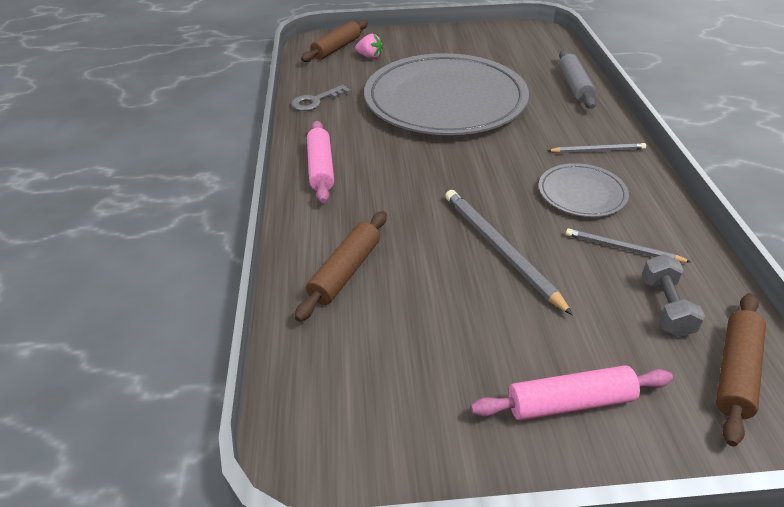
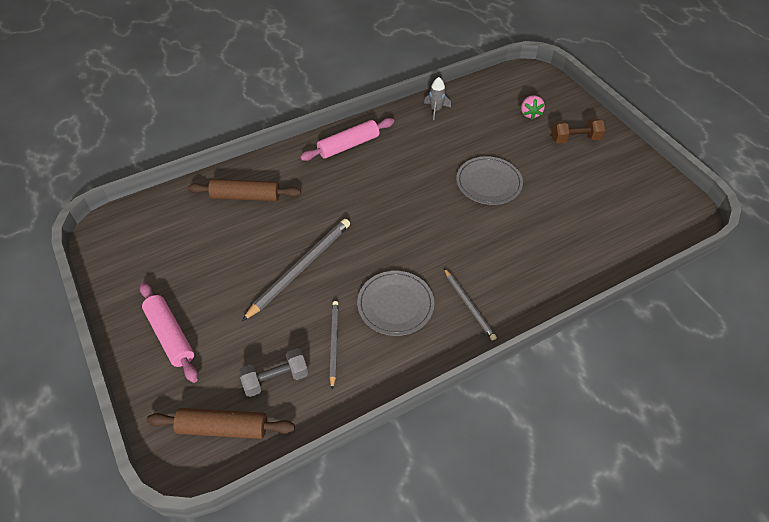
camera: 65 degrees right, 10 degrees up
(316, 101) = (436, 110): grey key -> grey rocket
(336, 48) = (530, 89): brown rolling pin -> none
(421, 47) = (575, 139): none -> brown dumbbell
(445, 100) = (489, 183): grey plate -> grey plate, size x0.44
(574, 86) = (580, 267): grey rolling pin -> none

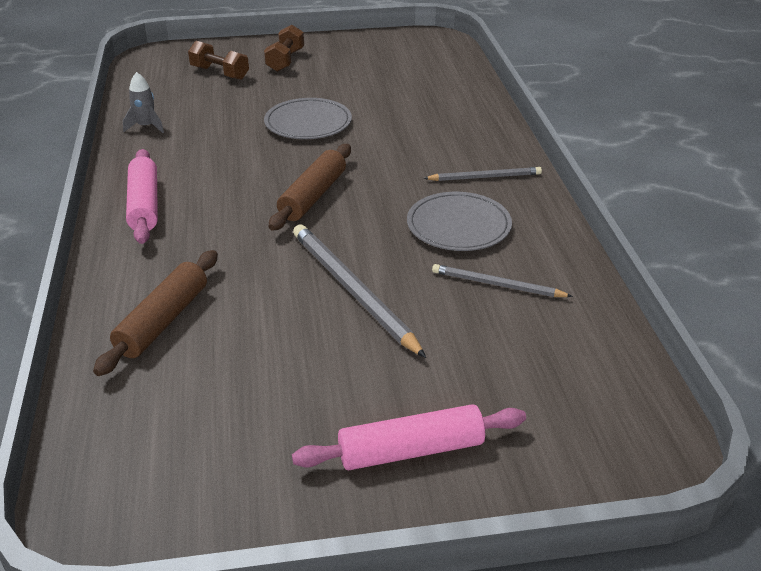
camera: 70 degrees left, 15 degrees down
(223, 428) = (603, 410): brown rolling pin -> brown rolling pin (313, 196)
(275, 379) = (536, 346): grey dumbbell -> none
(530, 114) = (220, 73): pink strawberry -> brown dumbbell

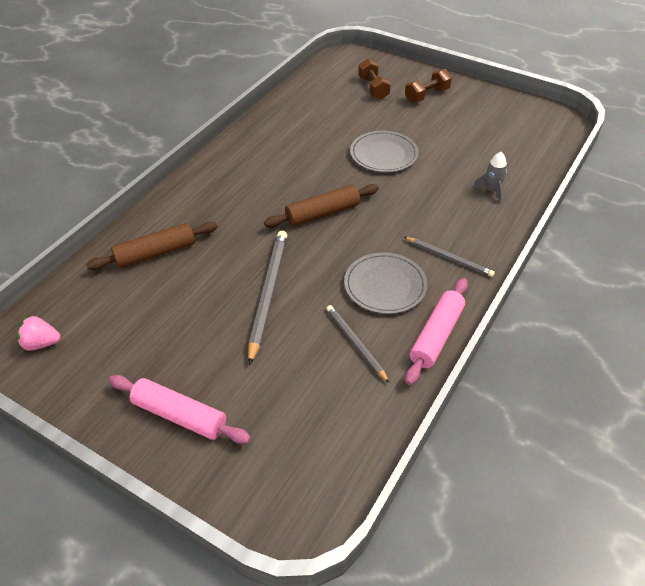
camera: 40 degrees right, 10 degrees up
(130, 492) = (41, 343): none -> pink strawberry
(144, 205) = (226, 169): pink rolling pin -> pink rolling pin (436, 336)
(146, 126) = (286, 112): grey rocket -> grey rocket (491, 191)

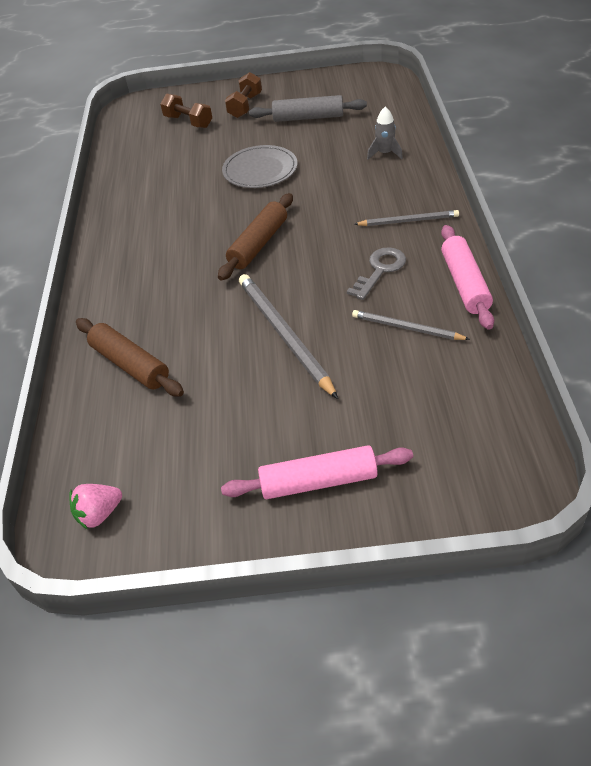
camera: 30 degrees left, 0 degrees up
(155, 253) = (130, 365): brown rolling pin -> brown rolling pin turned 75 degrees counterclockwise
(385, 285) = (380, 270): grey plate -> grey key
(464, 129) = (308, 117): none -> grey rolling pin

